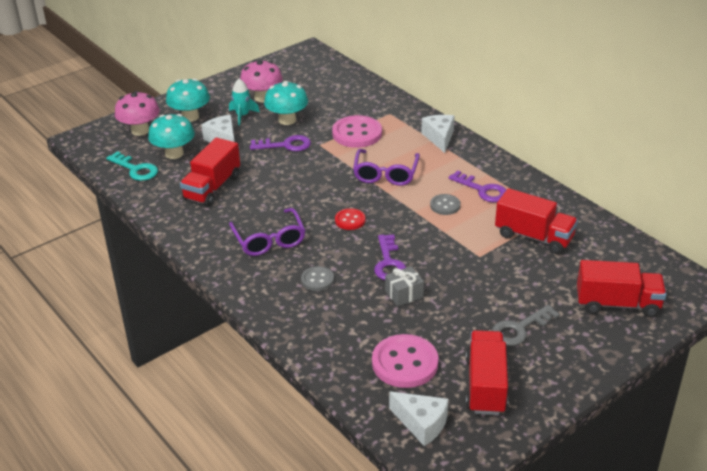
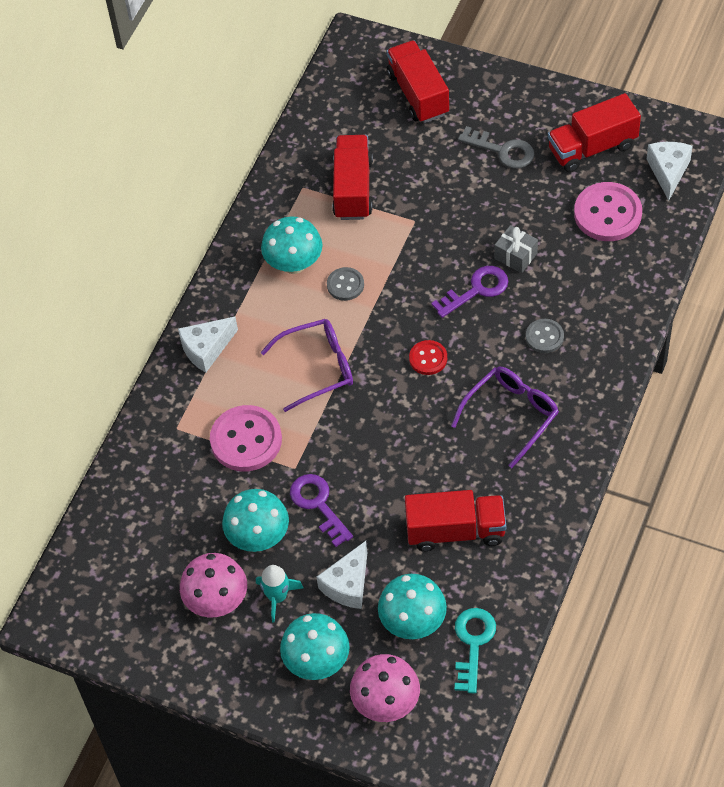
camera: 115 degrees left, 20 degrees up
(482, 190) = (294, 263): purple key -> turquoise mushroom

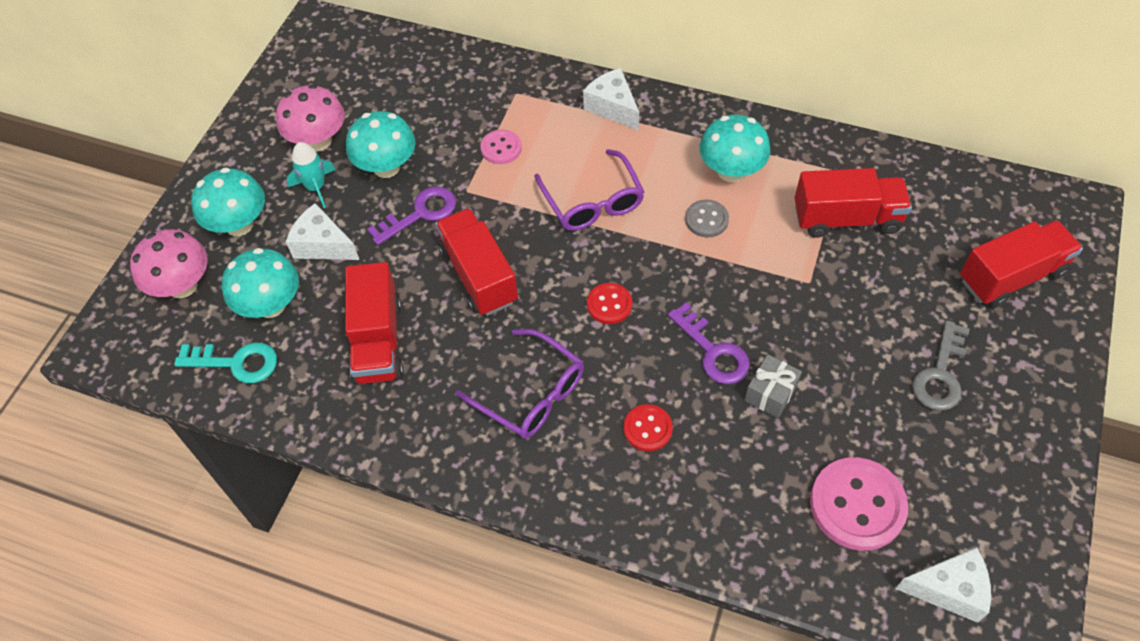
camera: 85 degrees right, 0 degrees up
(246, 440) = (501, 148): pink button -> pink button, size x0.55
(544, 337) = (647, 428): grey button -> red button
(592, 147) = (971, 485): red truck -> red truck (478, 275)

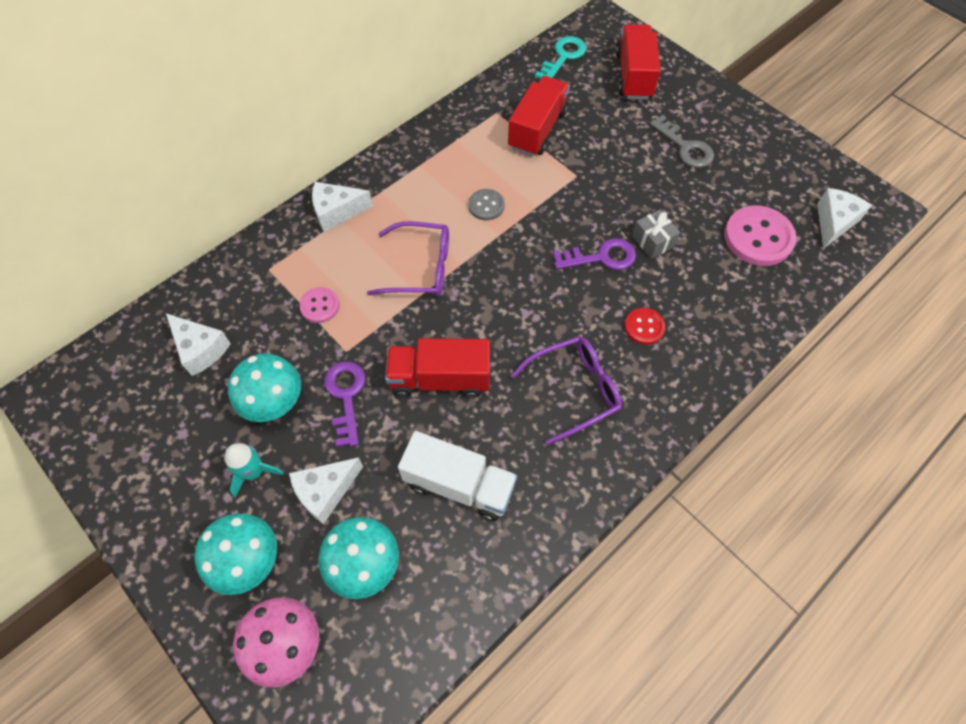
camera: 65 degrees left, 5 degrees up
(236, 363) = (410, 621): turquoise key -> turquoise key (563, 57)
(318, 141) = (198, 449): pink mushroom -> none
(378, 341) = (459, 484): red truck -> white truck
(408, 92) = (200, 349): none -> white cheese
(609, 304) = (524, 301): red button -> none
(731, 171) = (453, 170): turquoise mushroom -> none

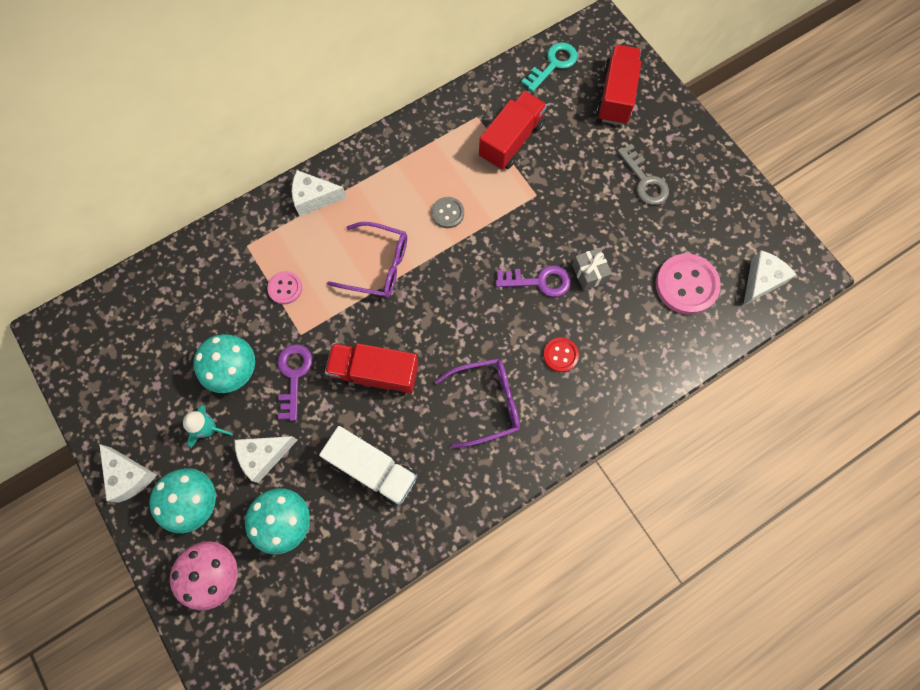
camera: 10 degrees right, 10 degrees up
(200, 349) = (180, 312): white cheese -> white cheese (129, 476)

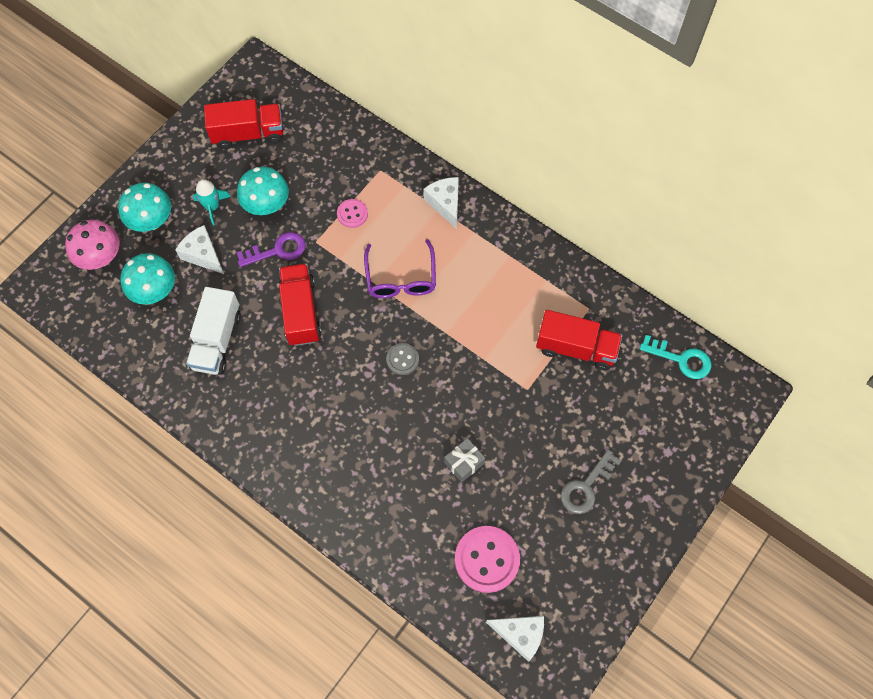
camera: 70 degrees right, 5 degrees down
(129, 476) = (158, 168): white cheese -> none
(447, 213) = (475, 317): grey button -> grey button (402, 359)
(486, 403) = (304, 412): purple glasses -> none
(539, 281) = (438, 420): purple key -> none
(560, 355) = (371, 461): red button -> none
(615, 96) = (672, 430): red truck -> red truck (248, 133)

